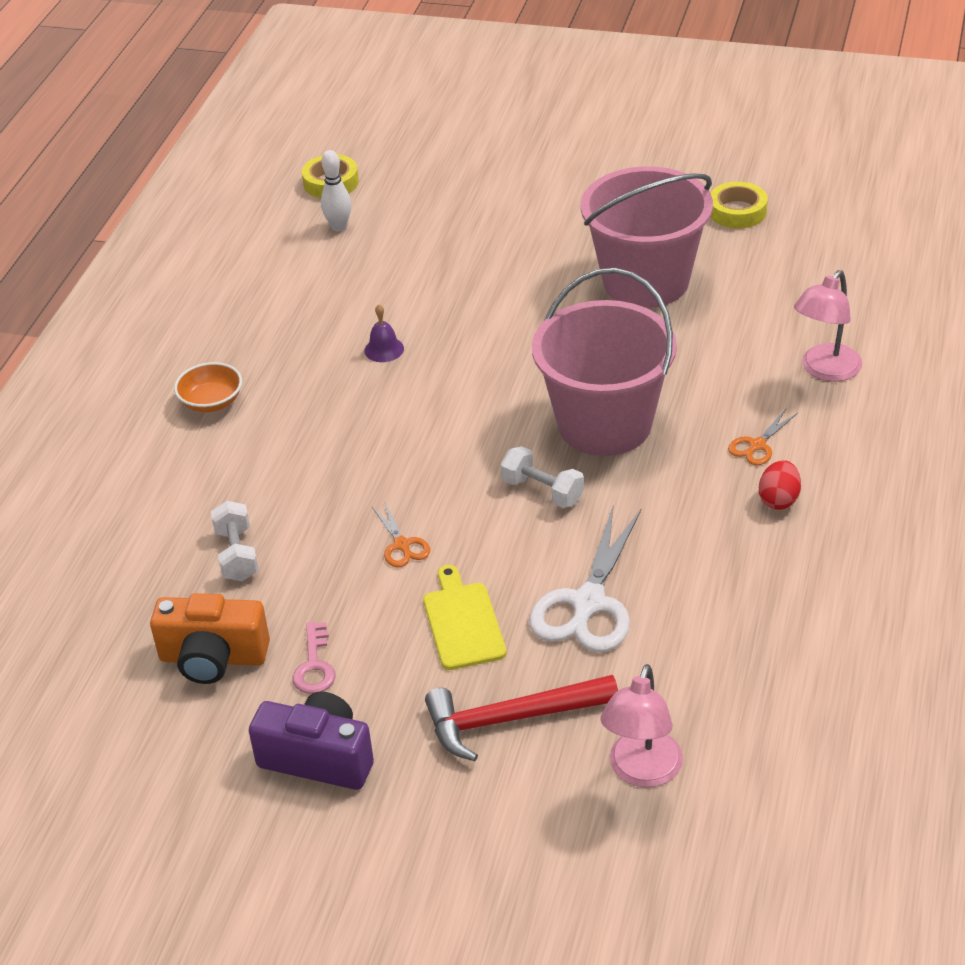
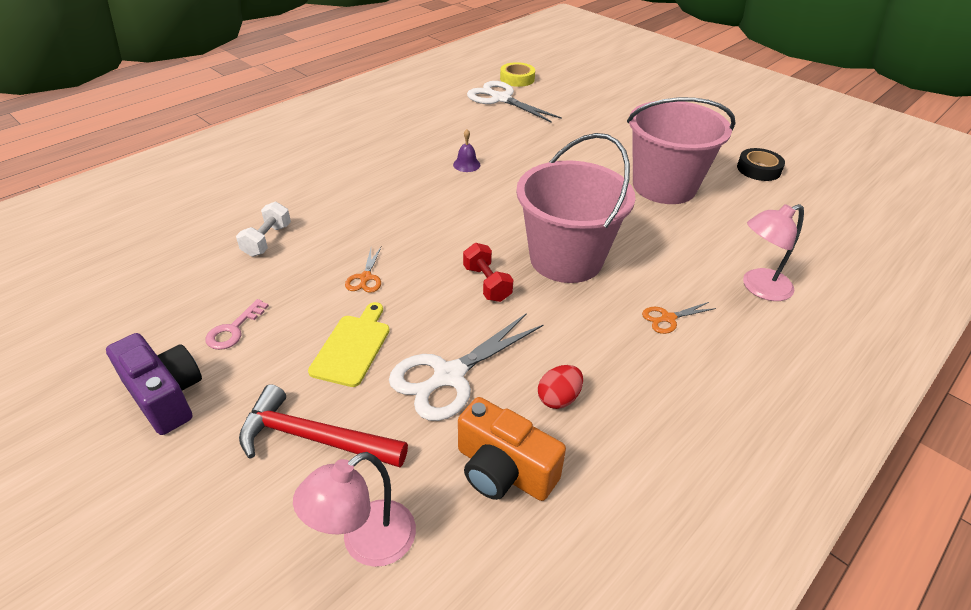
camera: 25 degrees right, 0 degrees up
(211, 402) = (345, 155): orange bowl -> none
(213, 658) = (185, 295): orange camera -> orange camera (503, 470)
(339, 227) = (501, 99): white bowling pin -> white scissors
(542, 491) = (487, 284): white dumbbell -> red dumbbell
(737, 211) = (758, 169): yellow tape -> black tape
(779, 500) = (657, 366): red egg -> red egg (558, 398)

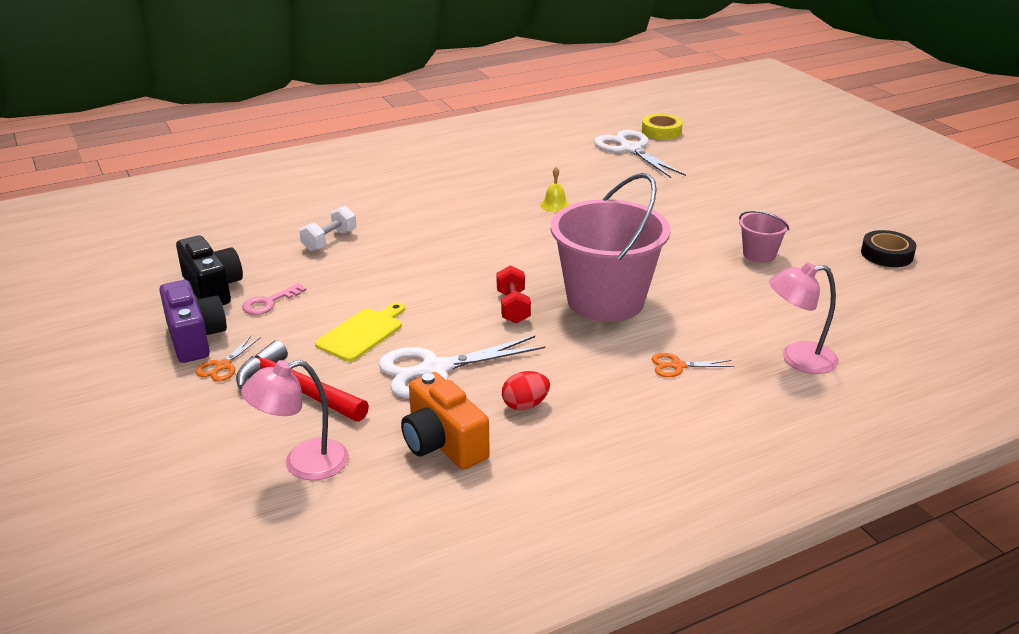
camera: 20 degrees right, 10 degrees down
(161, 324) = (212, 288): none -> black camera
(365, 277) = (402, 284): orange scissors -> orange scissors (223, 366)
(466, 164) = (555, 205): purple bell -> yellow bell
(664, 186) = (759, 254): pink bucket -> pink bucket, size x0.45

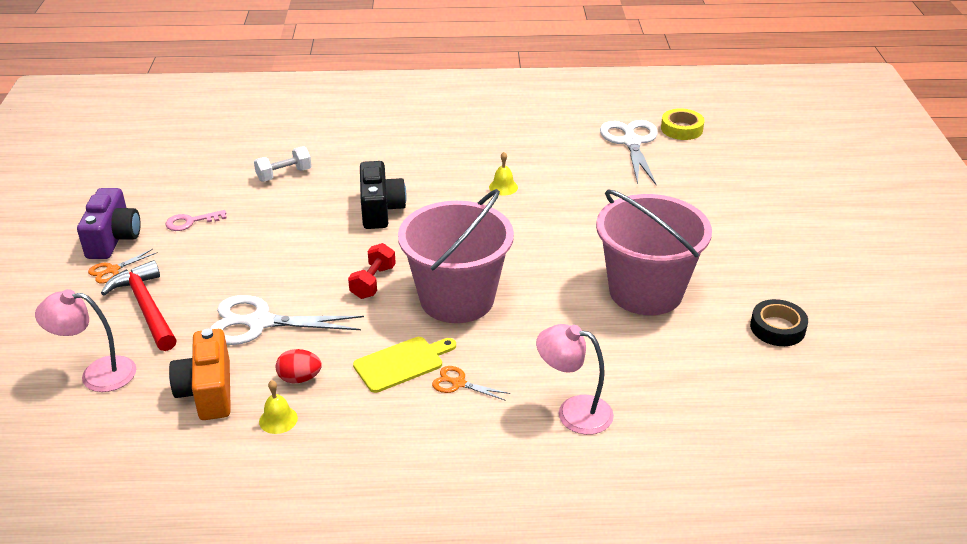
camera: 25 degrees right, 5 degrees up
(212, 288) = (161, 197): black camera -> black camera (380, 210)
(362, 333) = (235, 271): yellow cutting board -> yellow cutting board (402, 363)
(540, 445) = (278, 419): none -> yellow bell
(759, 254) = (645, 291): pink bucket -> pink bucket, size x2.21

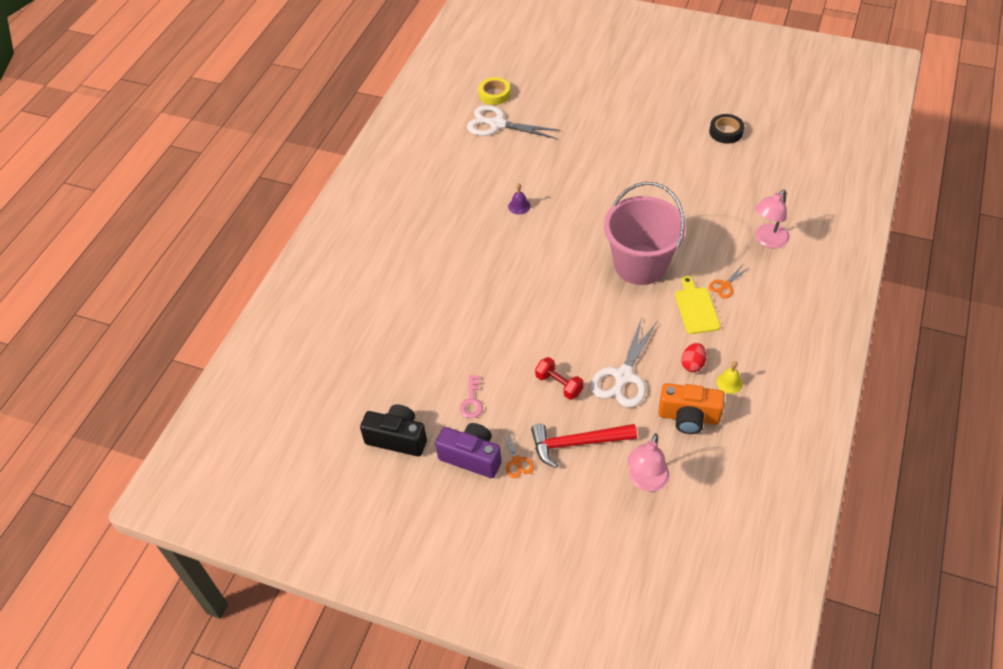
camera: 65 degrees left, 15 degrees up
(284, 175) = (432, 329): white dumbbell -> none
(373, 282) = (603, 304): red dumbbell -> red dumbbell (559, 385)
(380, 210) = (514, 280): black camera -> black camera (397, 438)
(503, 187) = (519, 206): yellow bell -> purple bell
(645, 291) = (670, 174): pink bucket -> none

